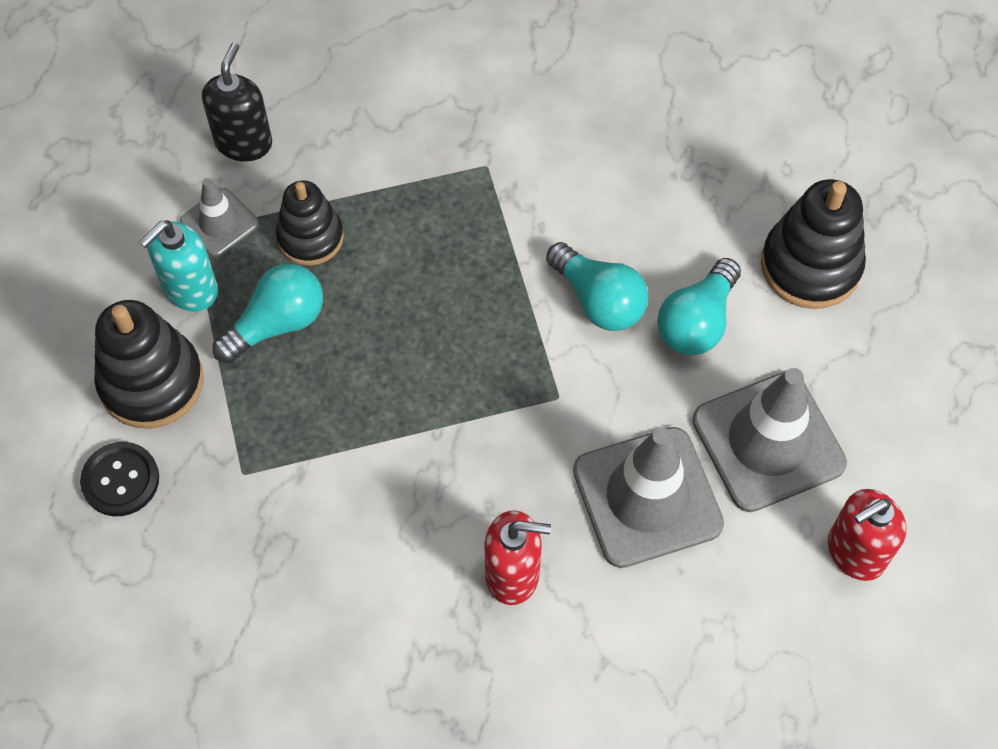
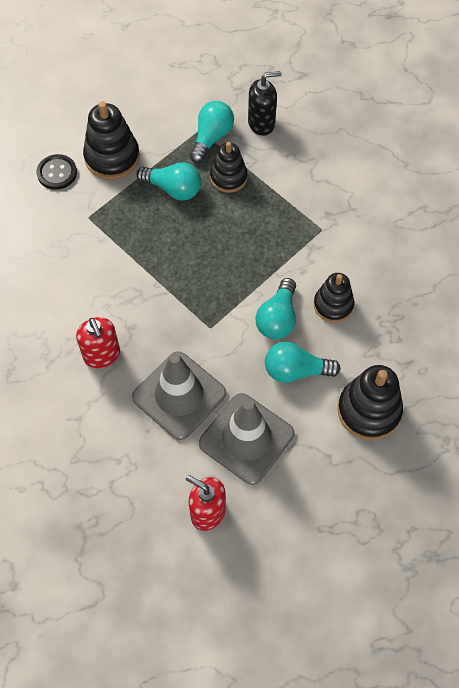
camera: 60 degrees right, 0 degrees up
(190, 289) = (168, 146): turquoise soap dispenser -> none
(219, 222) = (211, 138): grey traffic cone -> turquoise light bulb
(620, 219) = (333, 305): none -> black stacking toy

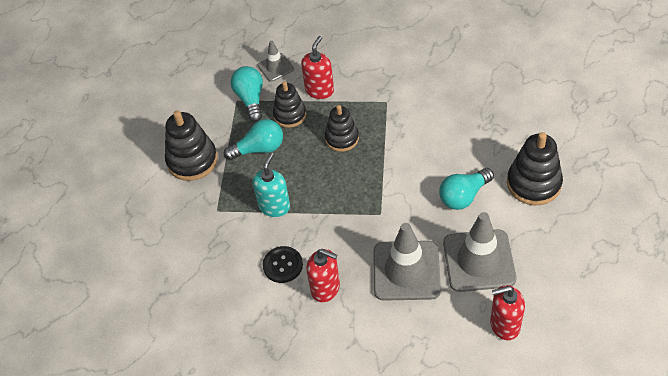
camera: 35 degrees left, 10 degrees down
(57, 173) = (161, 199): black button -> black button (283, 265)
(134, 250) = (274, 206): none -> turquoise soap dispenser
(261, 123) = (275, 67): black soap dispenser -> grey traffic cone
(276, 174) = (319, 90): none -> red soap dispenser
(277, 318) = (418, 174): turquoise light bulb -> none
(333, 305) = (443, 140): black stacking toy -> black stacking toy (342, 138)

